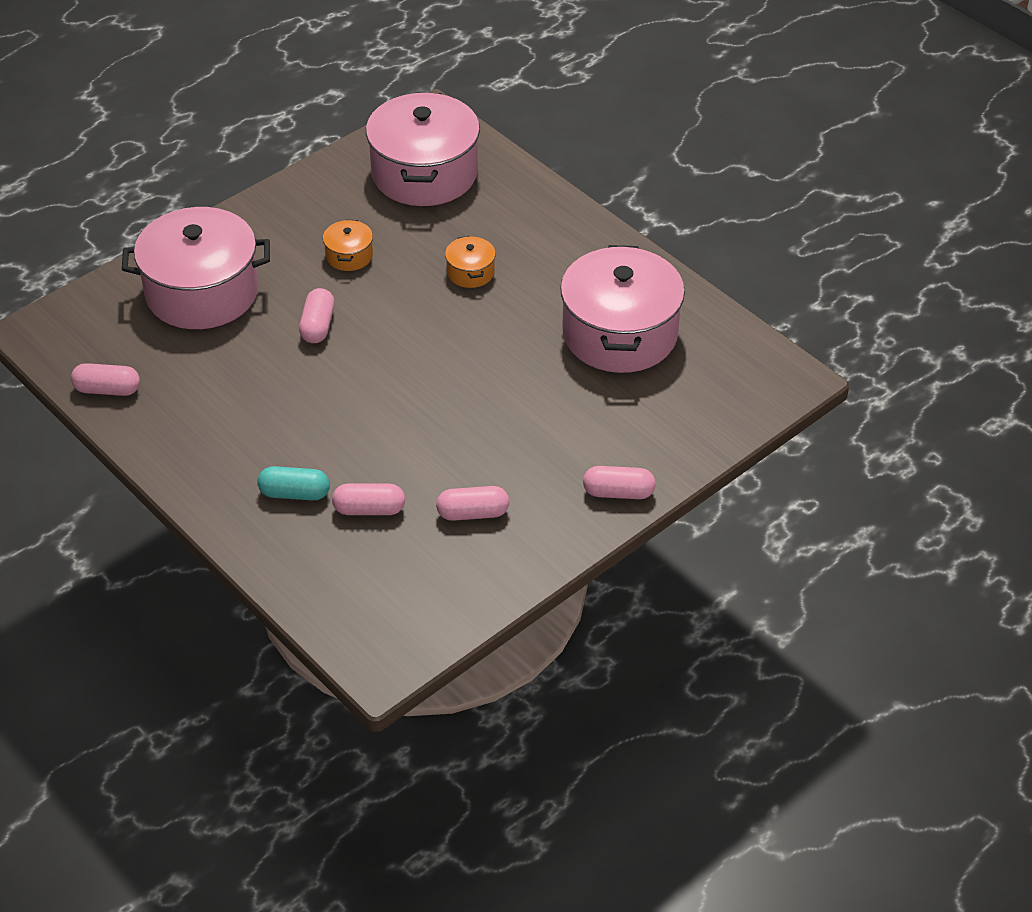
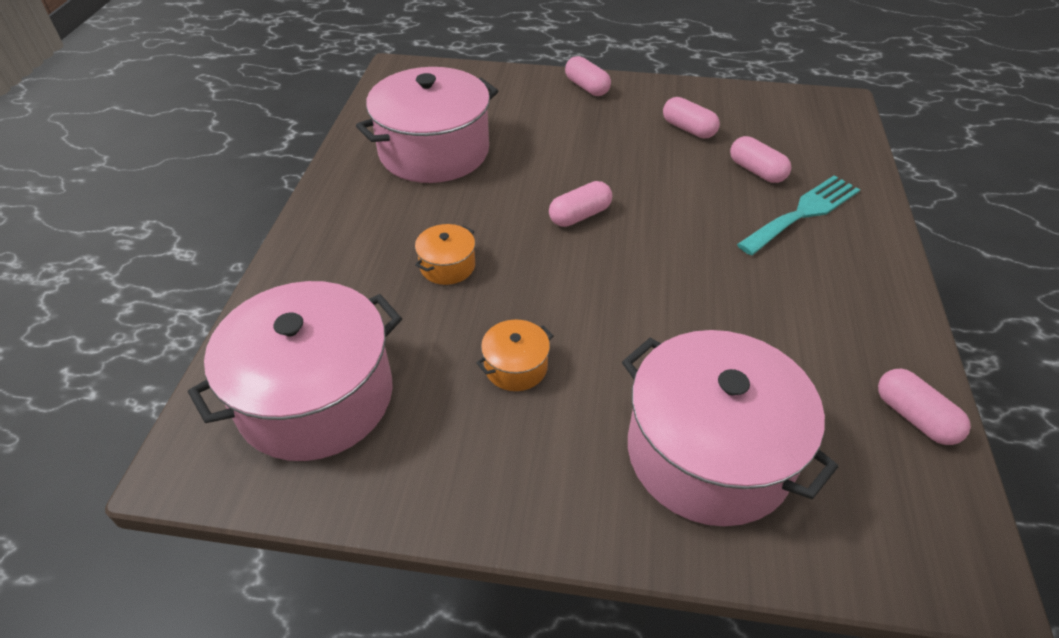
camera: 130 degrees left, 0 degrees up
(294, 493) = (803, 213): turquoise capsule -> turquoise fork
(317, 326) = (634, 321): pink capsule -> pink capsule (580, 215)

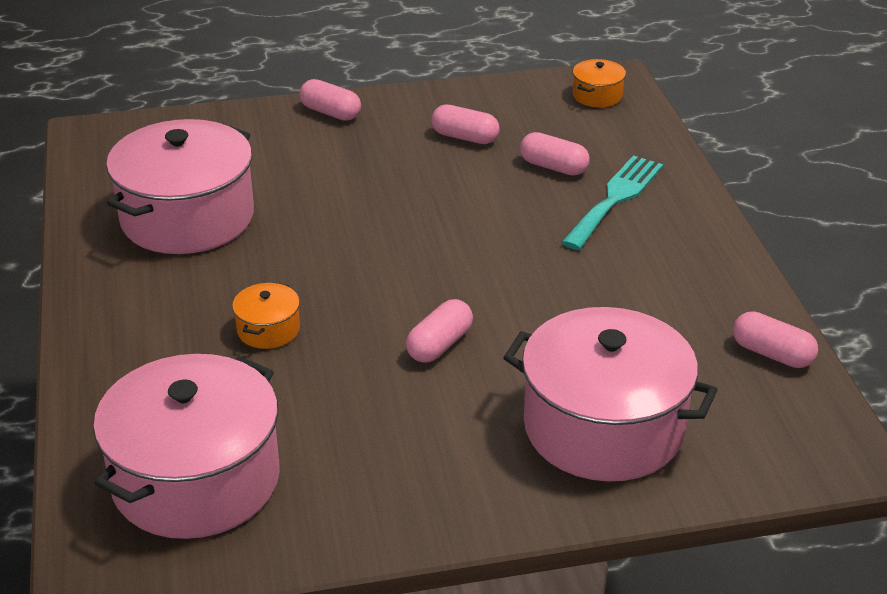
camera: 20 degrees left, 10 degrees down
(516, 367) = (389, 403): orange pot -> orange pot (597, 95)
(580, 215) = (387, 250): pink capsule -> pink capsule (439, 345)

